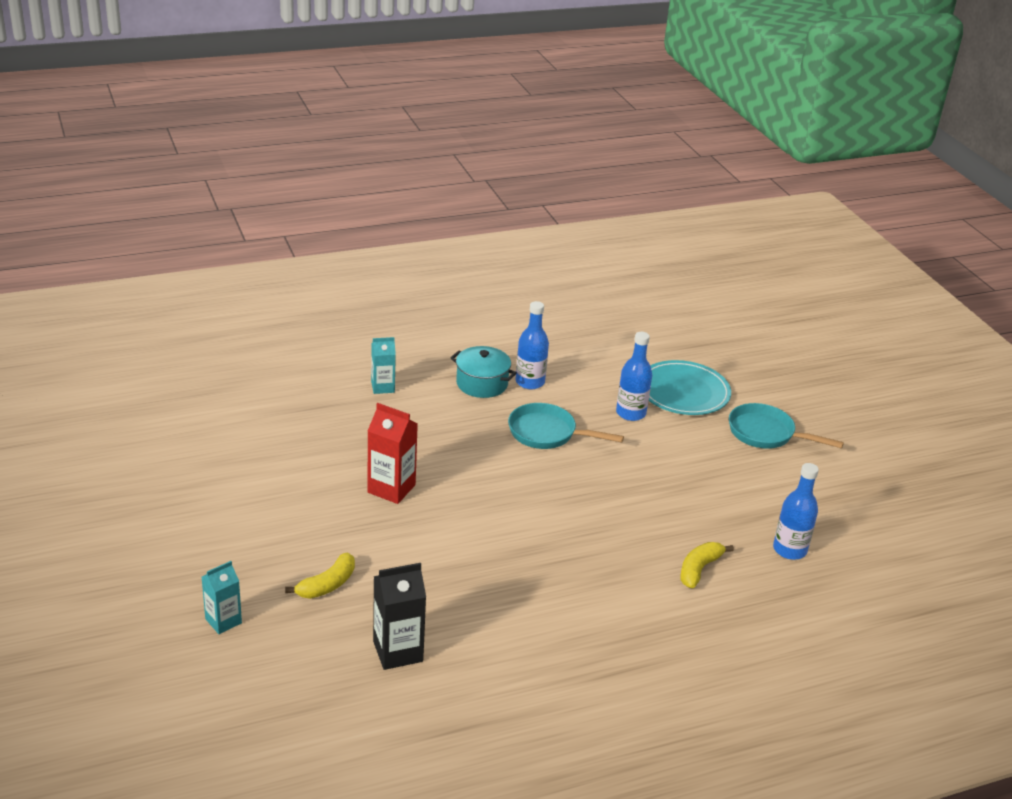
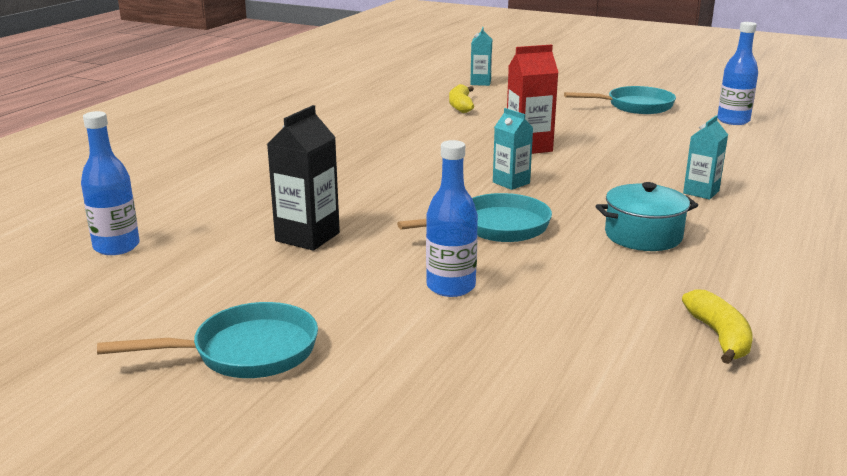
camera: 140 degrees right, 10 degrees down
(199, 485) = (634, 106): none -> turquoise pan
(398, 651) = (367, 103): black carton -> black carton (307, 237)
(473, 461) = (511, 183): none -> turquoise carton
(530, 382) = (609, 261): blue bottle -> blue bottle (733, 121)
(683, 392) = (429, 349): turquoise plate -> none
(699, 569) = (204, 200): yellow banana -> yellow banana (719, 336)

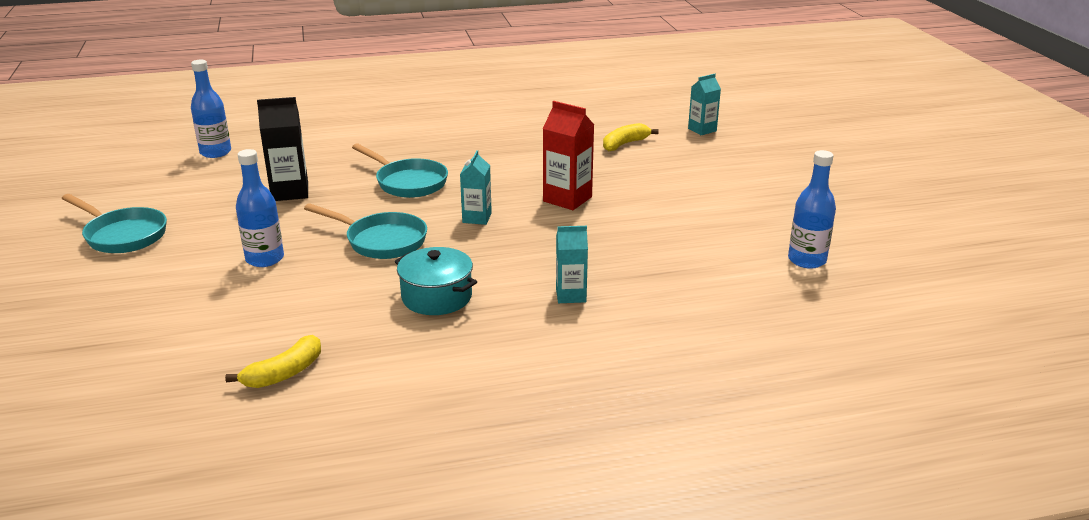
camera: 50 degrees right, 5 degrees up
(634, 106) = (761, 206): turquoise pan -> turquoise pan (408, 182)

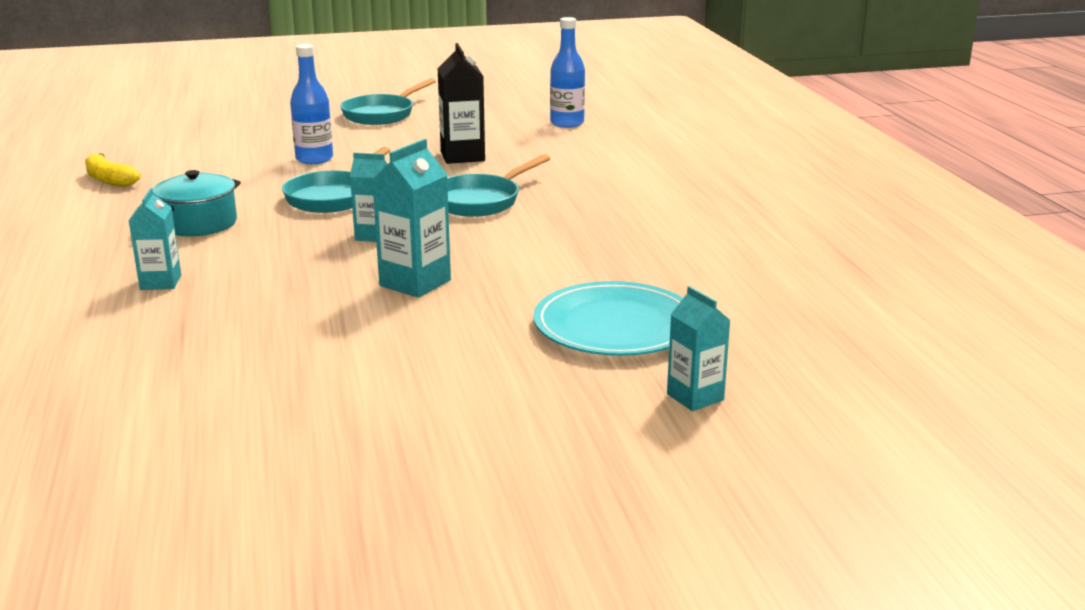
camera: 90 degrees right, 5 degrees down
(567, 199) = (415, 283): red carton -> turquoise carton
(625, 144) = (615, 326): yellow banana -> turquoise plate
(807, 260) = (153, 445): blue bottle -> none

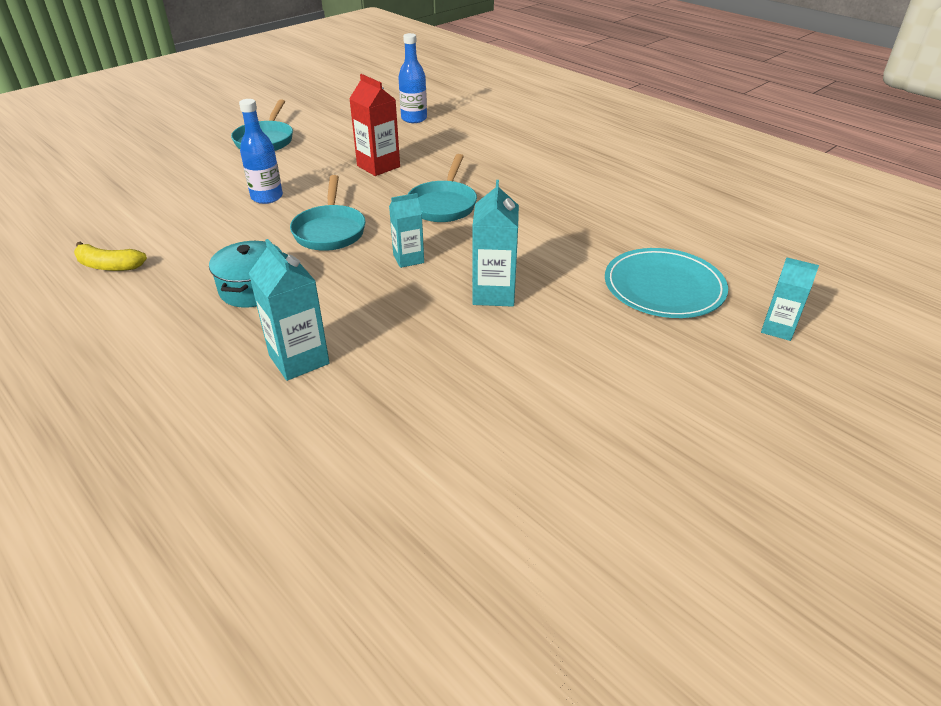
camera: 30 degrees left, 15 degrees up
(160, 282) = (299, 360): turquoise carton -> turquoise carton, size x1.52
(462, 156) = (378, 166): black carton -> red carton

